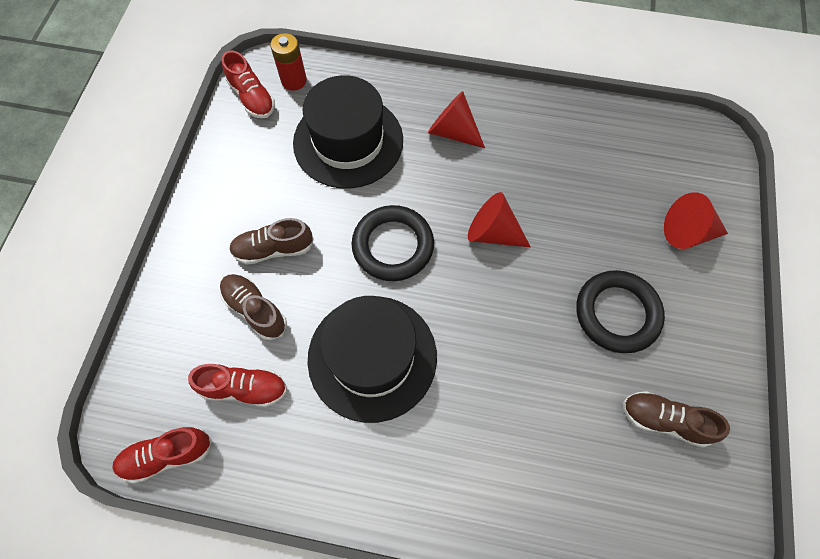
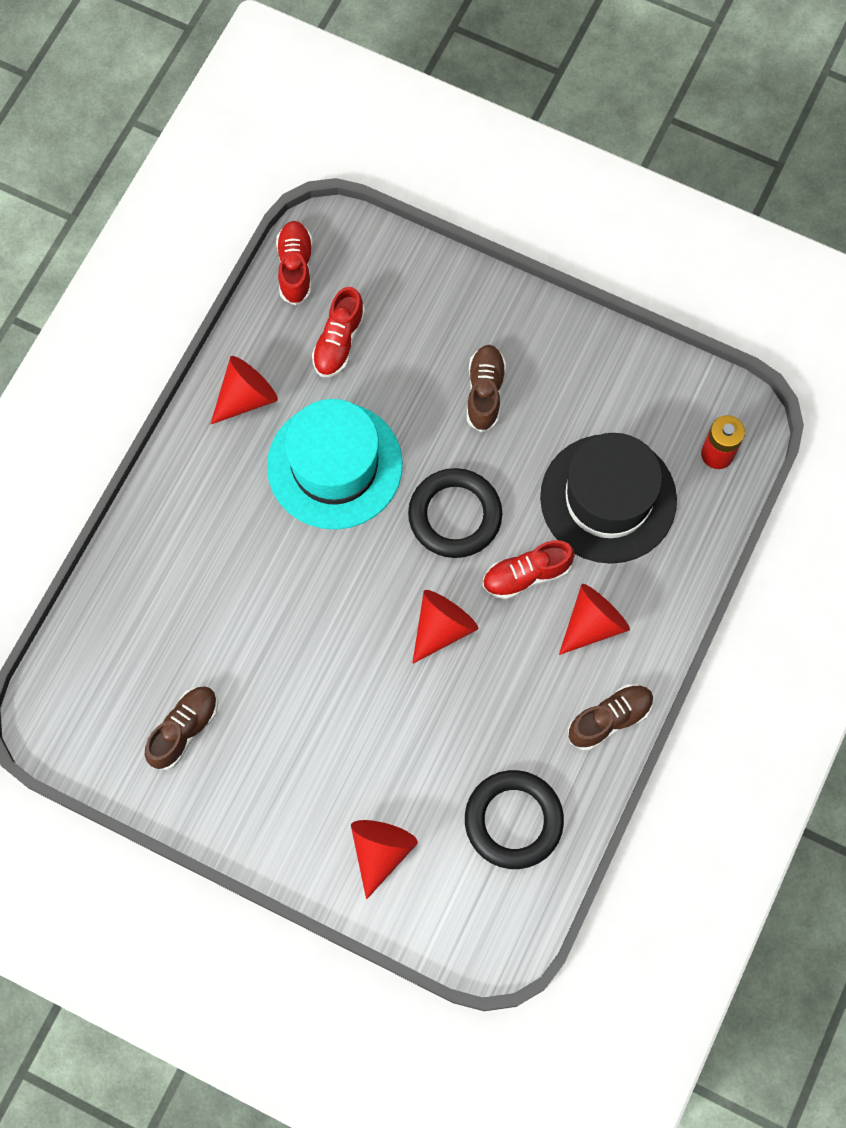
camera: 105 degrees right, 5 degrees up
(252, 97) = (701, 401): red shoe -> red shoe (526, 575)
(255, 310) = (419, 363): brown shoe -> brown shoe (609, 719)
(321, 463) = (246, 397): none -> red cone
(372, 357) = (334, 465): black hat -> turquoise hat
(617, 313) = (308, 728): black ring -> black ring (513, 820)

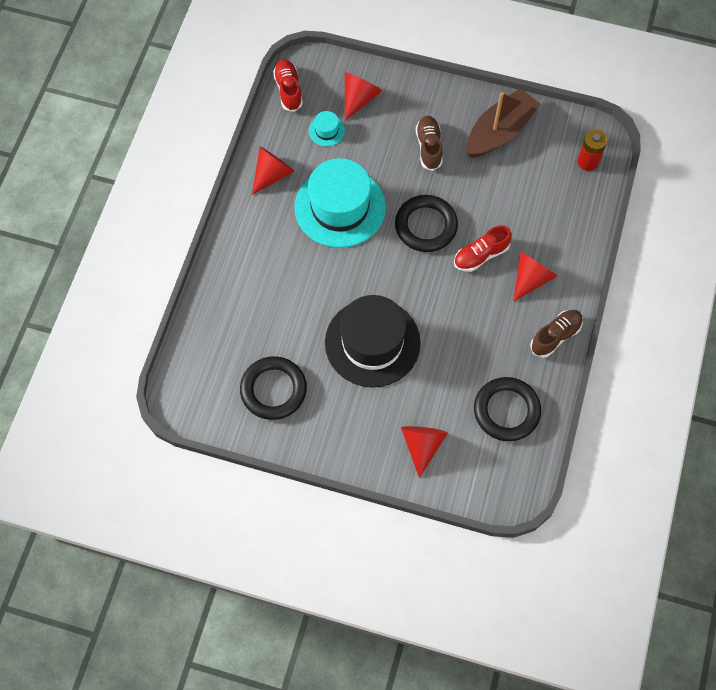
camera: 10 degrees left, 5 degrees down
(184, 730) = (273, 390): brown shoe -> black ring
(339, 342) = (326, 131): red shoe -> turquoise hat
(442, 628) = (432, 297): red cone -> red cone (359, 99)
(595, 385) = (499, 132): none -> brown boat
(608, 498) = (523, 200): black hat -> black hat (372, 342)

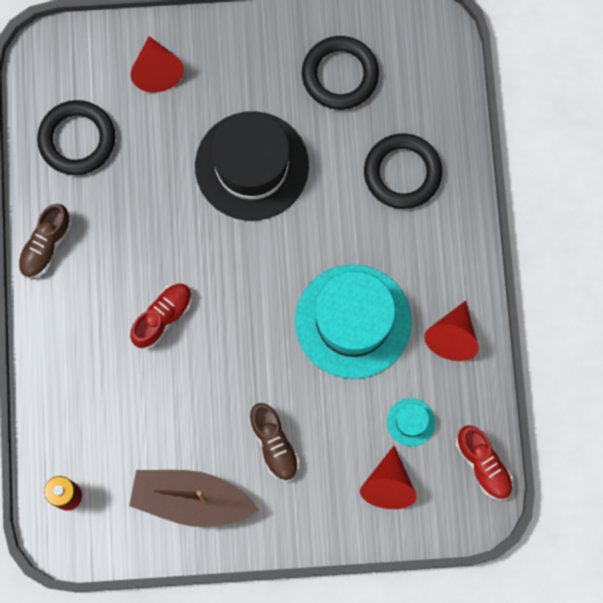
camera: 160 degrees right, 10 degrees up
(426, 226) = (241, 333): black ring -> black ring (402, 173)
(499, 132) = (192, 500): brown boat -> brown boat turned 75 degrees clockwise
(531, 278) = (94, 308): red cone -> none

